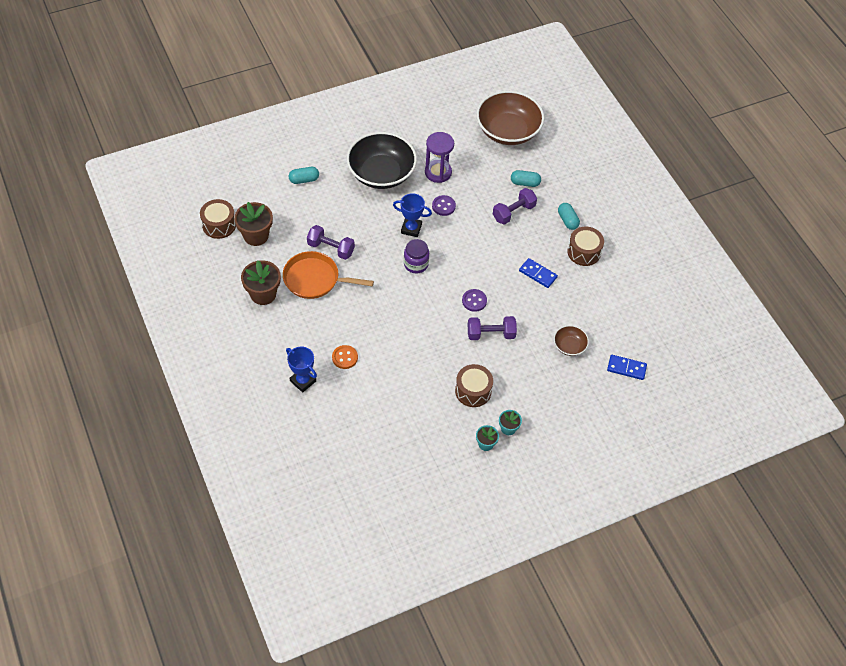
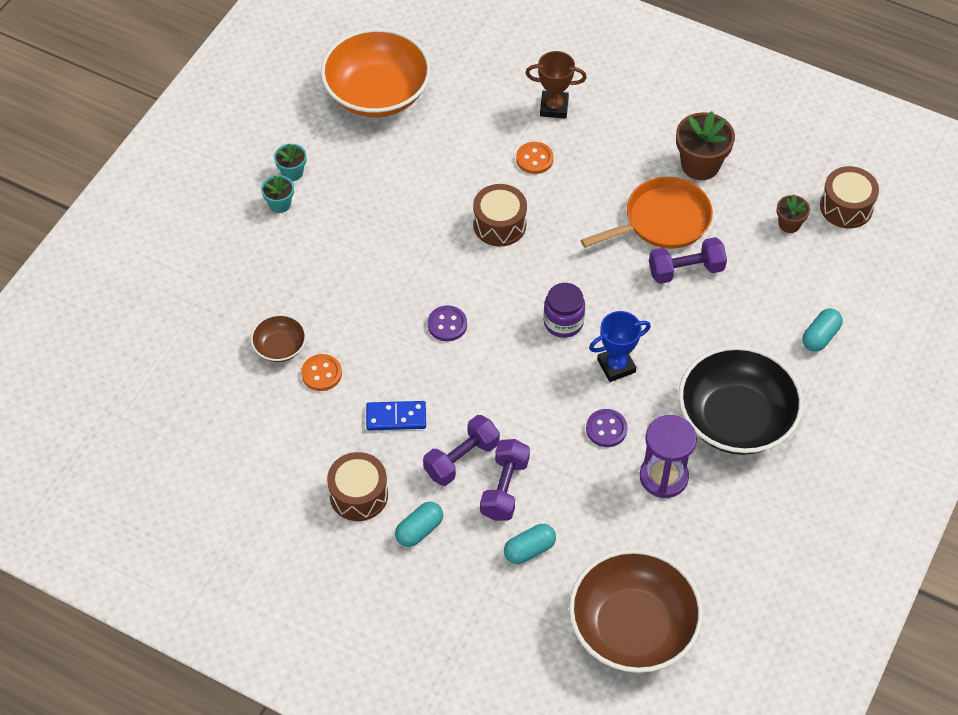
camera: 145 degrees right, 0 degrees up
(256, 236) = (789, 224): brown flower pot -> brown flower pot, size x0.55
(303, 381) = (554, 107): blue trophy -> brown trophy
(393, 462) = (377, 93): none -> orange bowl
(473, 391) = (355, 218): brown drum -> brown drum (499, 224)
(491, 334) = (390, 297): purple dumbbell -> purple dumbbell (461, 459)
(558, 318) = (321, 373): none -> orange button
(567, 220) = (419, 530): turquoise capsule -> turquoise capsule turned 75 degrees counterclockwise
(626, 368) = (186, 366): blue domino -> none

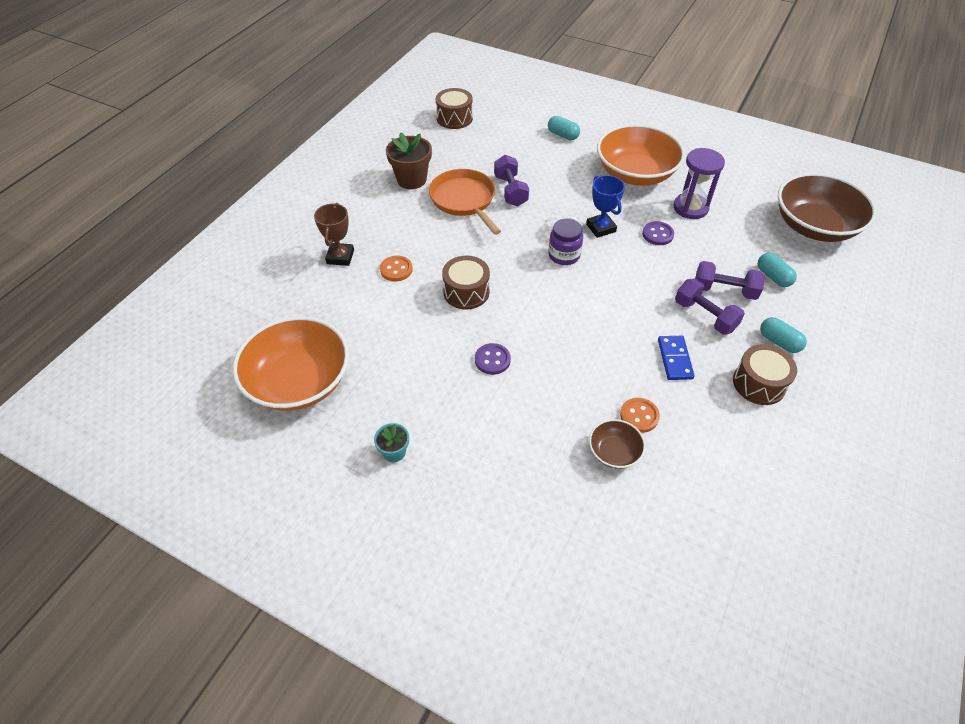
camera: 90 degrees left, 5 degrees down
(280, 204) = (436, 461): turquoise flower pot -> none
(447, 324) = (573, 326): purple button -> purple button (492, 360)
(735, 419) = (635, 173): black bowl -> orange bowl
(789, 224) = (468, 142): brown flower pot -> none

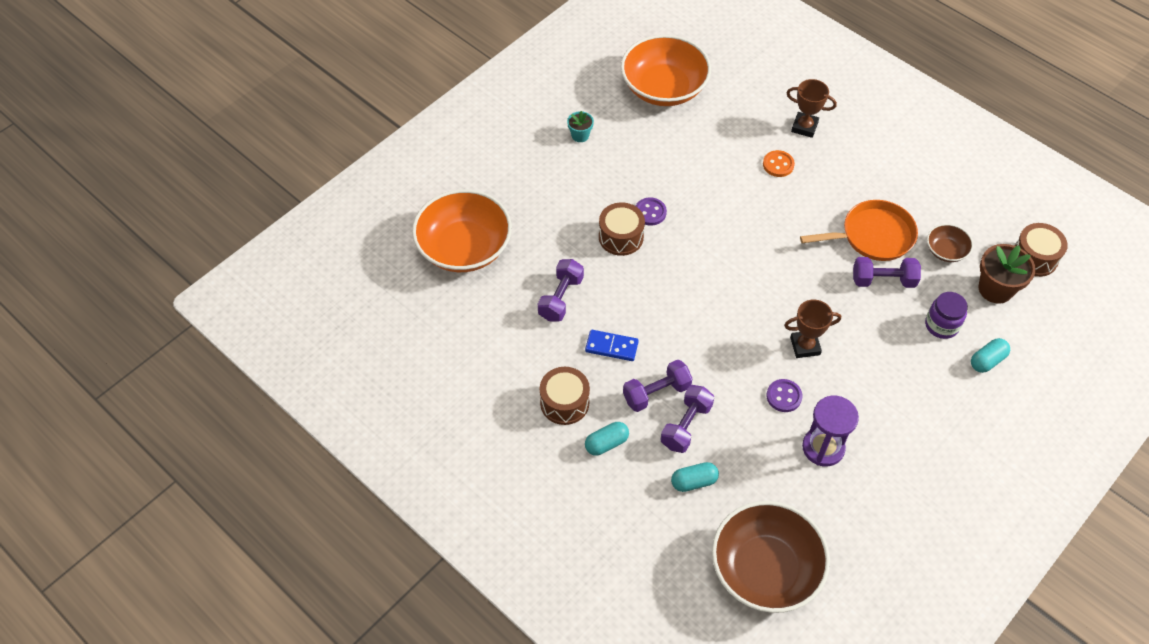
camera: 105 degrees right, 5 degrees up
(411, 180) = (916, 197): brown flower pot -> brown flower pot (995, 289)
(466, 292) = (736, 211): brown drum -> brown drum (621, 237)
(564, 255) = (769, 300): purple jar -> purple jar (941, 325)
(601, 228) = (805, 346): blue trophy -> brown trophy
(614, 452) = (533, 269): brown bowl -> brown bowl (946, 251)
(635, 173) = (897, 413): orange bowl -> orange bowl (464, 248)
(639, 416) = (561, 298): orange button -> purple dumbbell

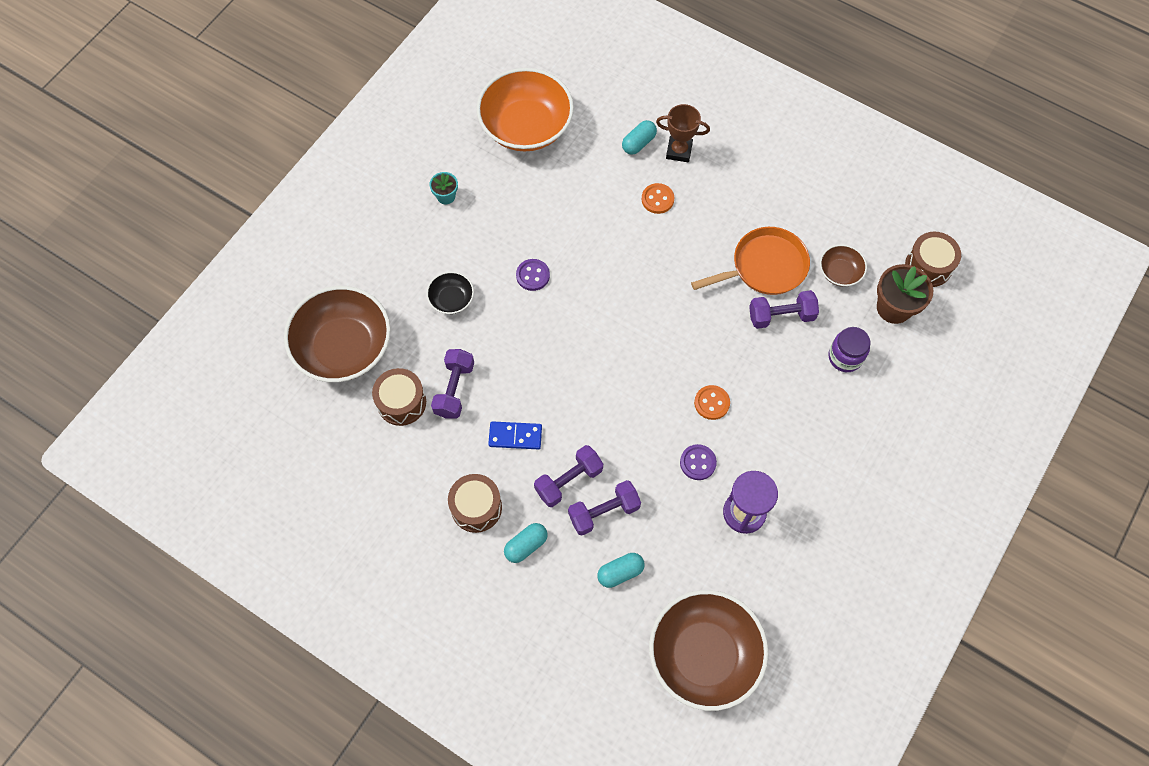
camera: 10 degrees left, 10 degrees up
(464, 248) = (344, 347): orange bowl -> brown bowl
(571, 222) = (451, 299): none -> black bowl
(621, 237) = (506, 309): brown drum -> brown drum (401, 402)
(686, 426) = (604, 512): purple dumbbell -> purple dumbbell turned 45 degrees clockwise
(805, 346) = (711, 403): brown trophy -> orange button
(987, 361) = (894, 389): turquoise capsule -> turquoise capsule (638, 143)

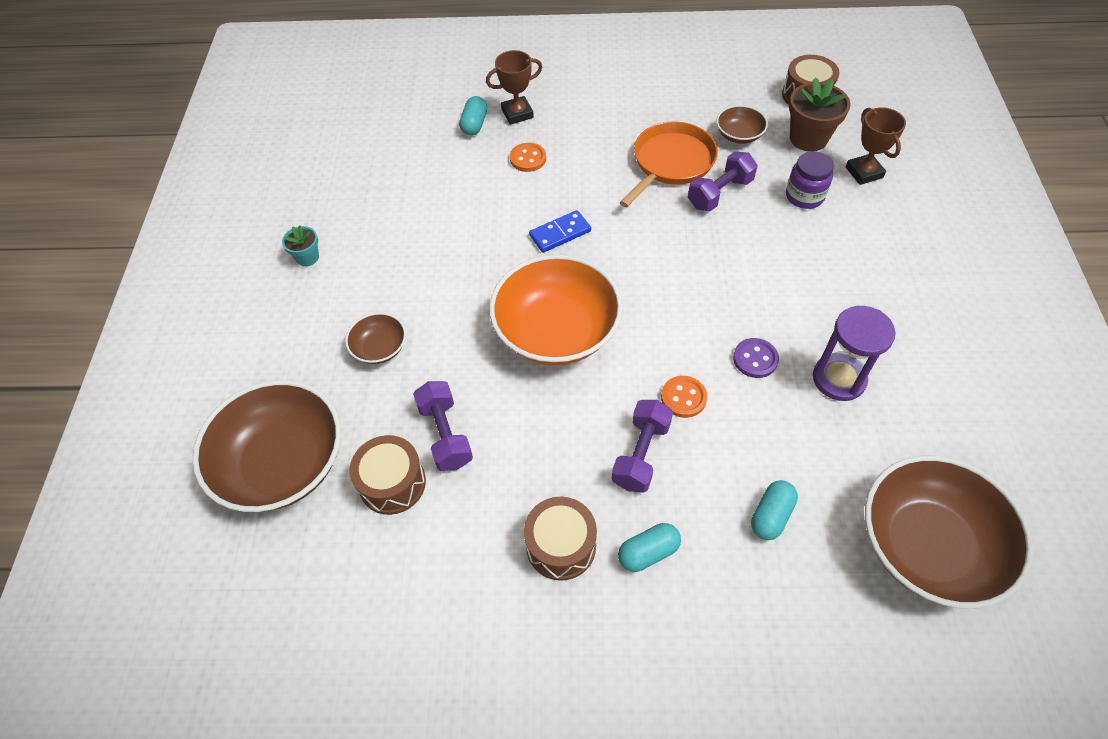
camera: 30 degrees left, 10 degrees down
(451, 299) = (380, 348): black bowl -> brown bowl
(515, 436) = (549, 443): blue domino -> blue domino (560, 233)
(526, 126) = (352, 161): orange bowl -> orange bowl (556, 331)
(526, 545) = (648, 552): turquoise capsule -> turquoise capsule turned 45 degrees clockwise
(533, 275) = (453, 281): purple button -> none
(604, 512) = (703, 463): purple dumbbell -> none
(711, 403) = (721, 298): orange button -> orange button (683, 397)
(911, 364) = (864, 172): none -> brown trophy

